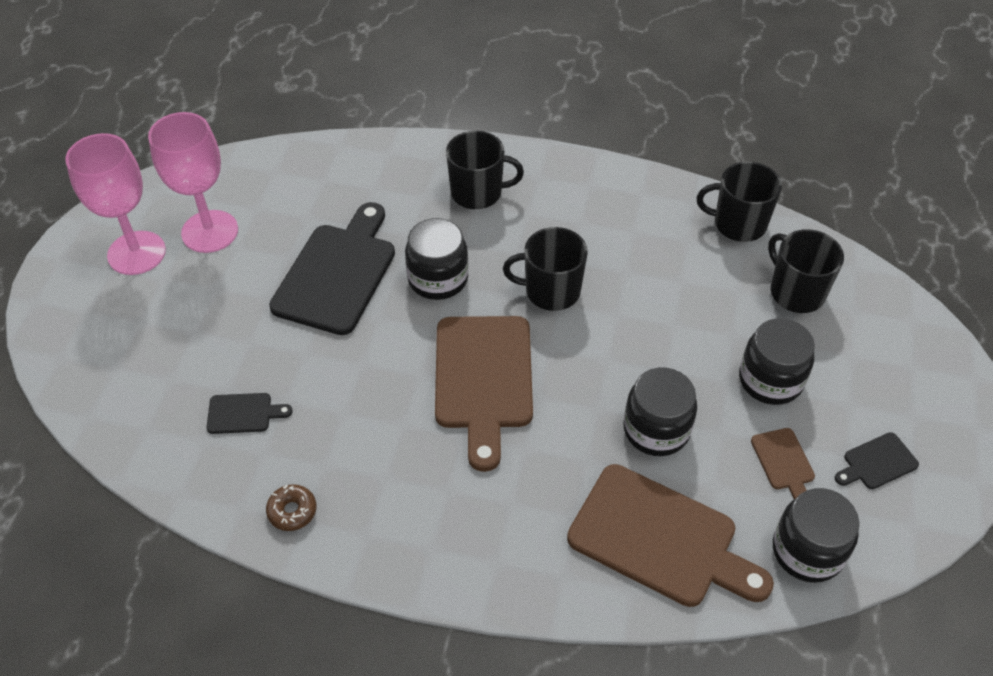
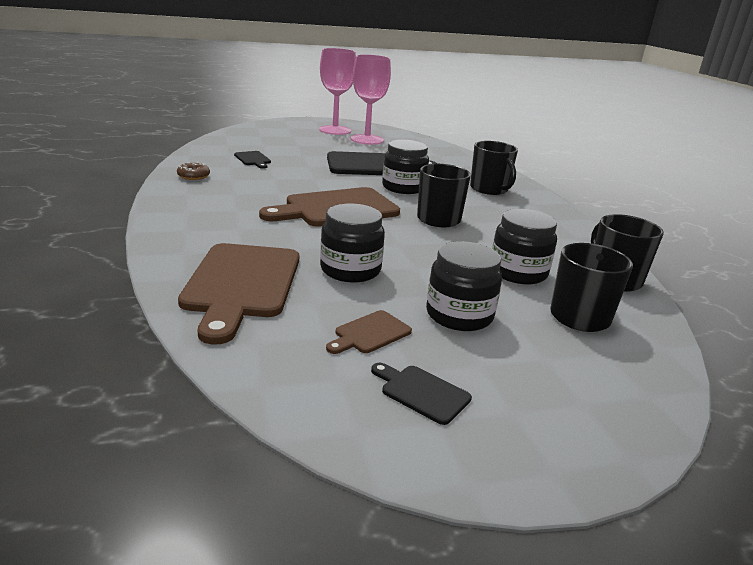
camera: 60 degrees right, 25 degrees down
(807, 551) = (273, 359): black jar -> black jar (518, 272)

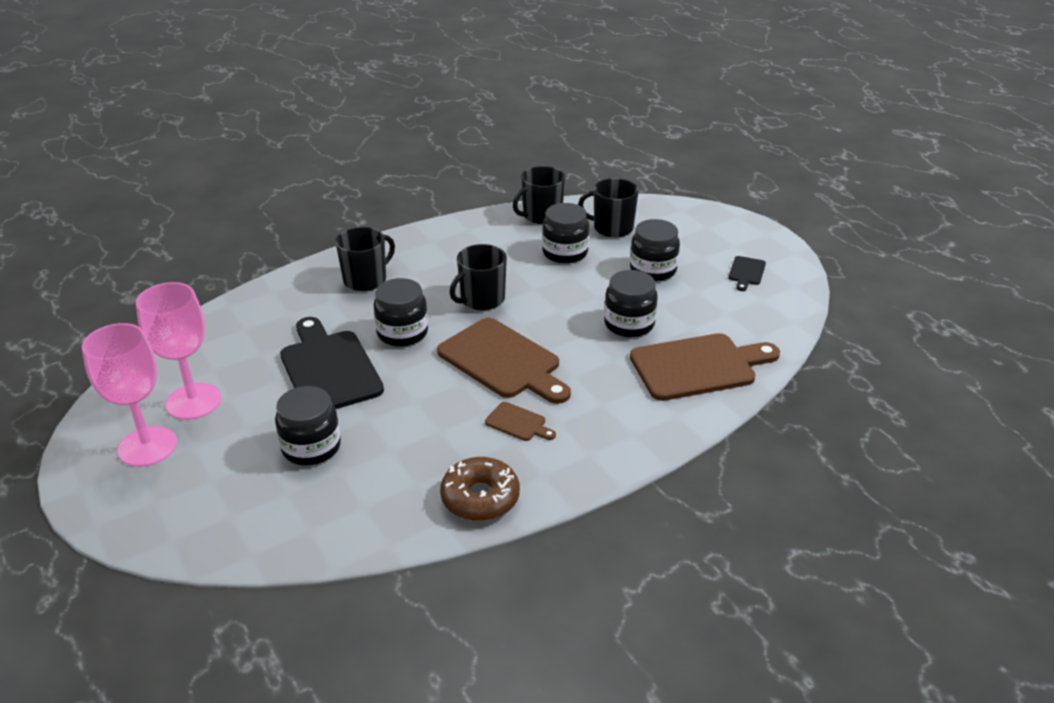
camera: 105 degrees left, 10 degrees up
(193, 176) = (480, 498): brown donut -> brown donut, size x1.80
(253, 159) = (371, 475): black cutting board -> none
(296, 153) = (311, 447): none -> black jar
(370, 333) = (707, 298): brown cutting board -> brown cutting board (518, 423)

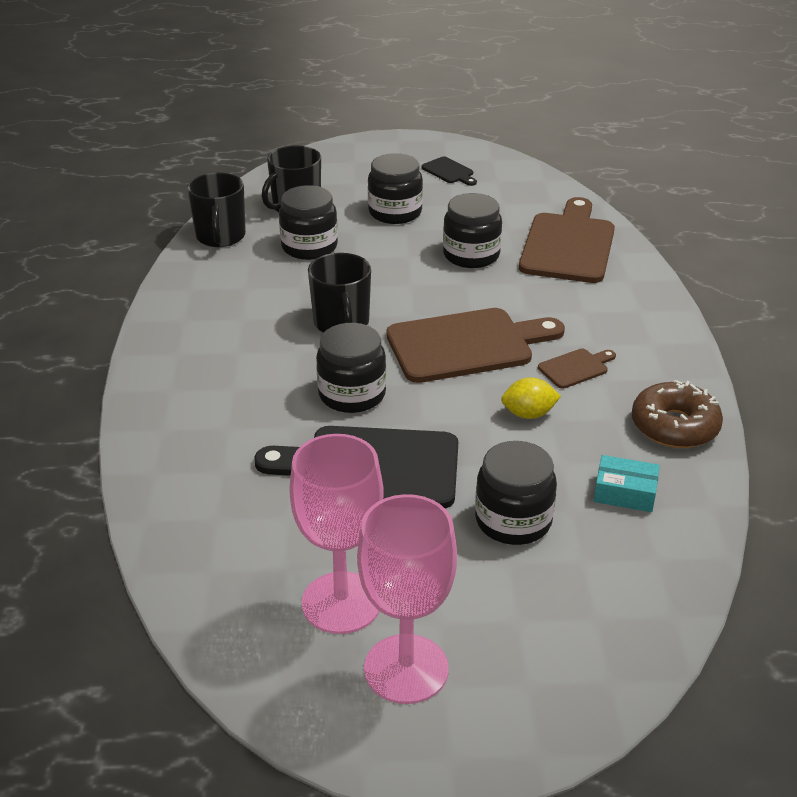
camera: 60 degrees left, 0 degrees up
(366, 280) = (212, 390): black mug -> none
(376, 493) = (625, 493): none -> turquoise box
(439, 417) = (528, 414): none -> yellow lemon

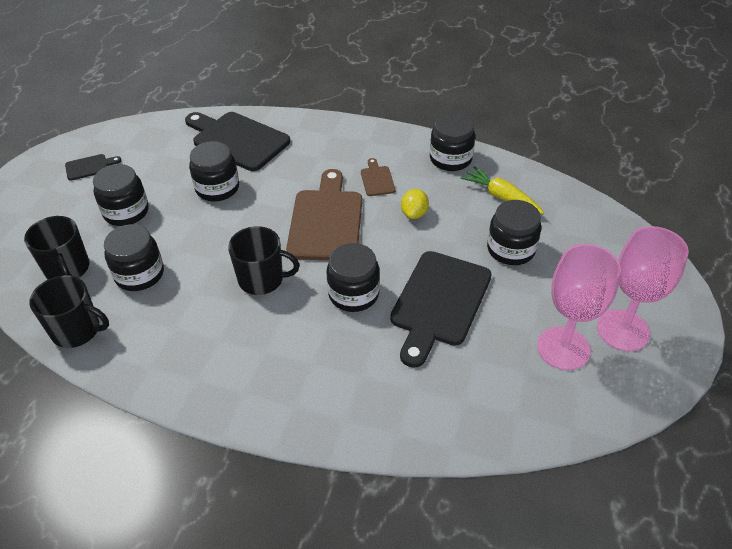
camera: 70 degrees left, 10 degrees up
(568, 245) = (237, 140): brown cutting board -> black cutting board
(625, 493) = (501, 197): turquoise box -> yellow carrot
(674, 426) = (450, 159): brown donut -> black jar

